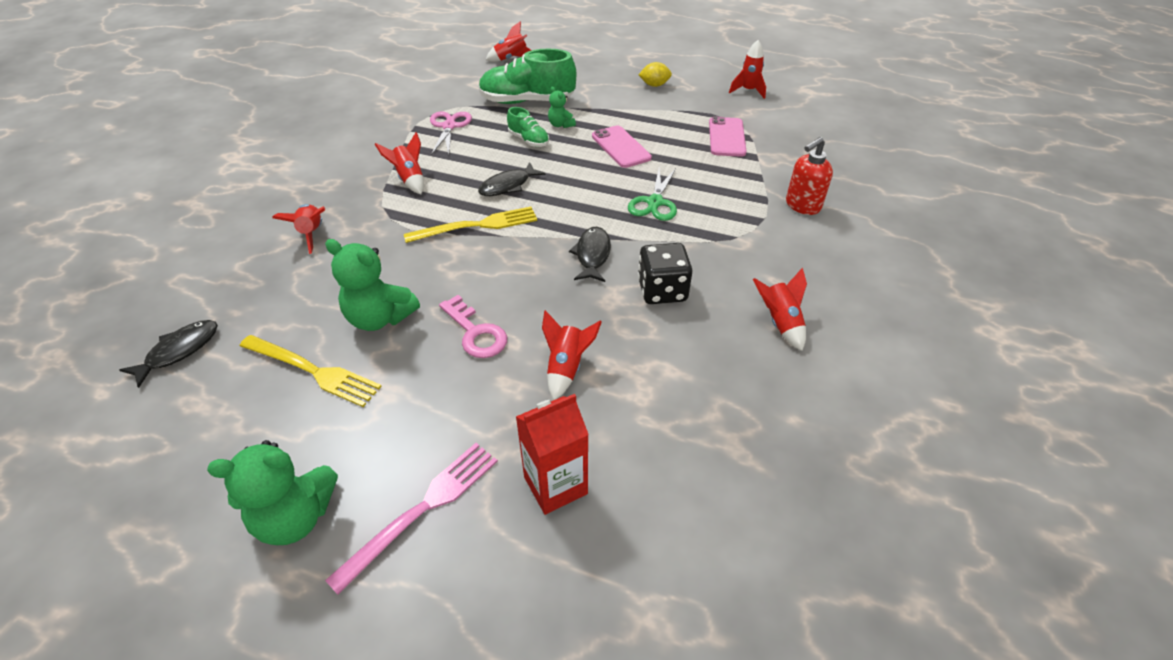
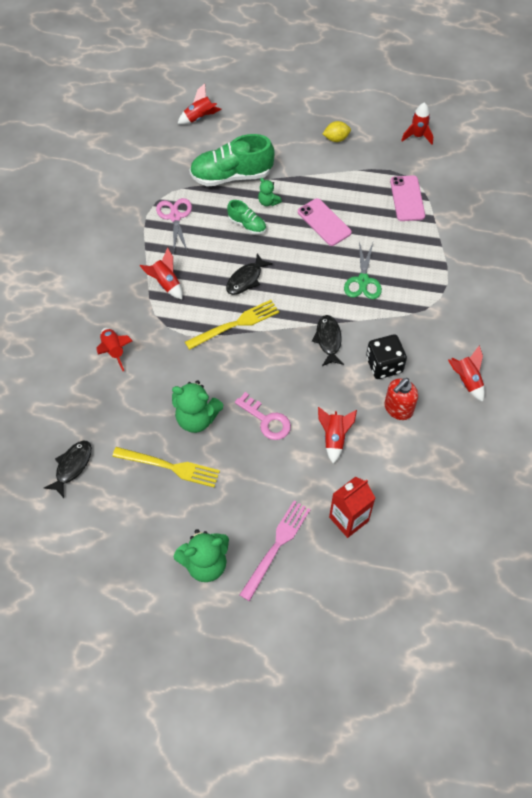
camera: 10 degrees left, 15 degrees up
(802, 206) = (473, 268): red soap dispenser -> red soap dispenser (398, 409)

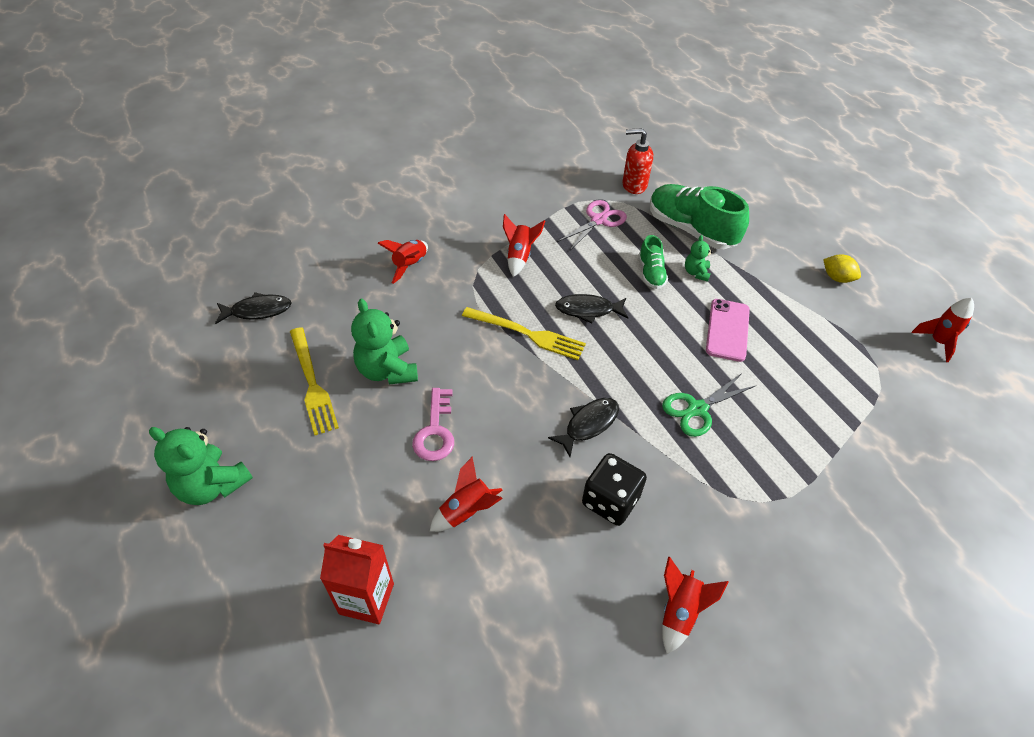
camera: 50 degrees right, 10 degrees down
(199, 117) = (723, 173): red rocket -> none
(276, 546) = (277, 542): pink fork -> none
(398, 409) = (565, 555): red soap dispenser -> red soap dispenser (634, 185)
(407, 198) = (849, 383): pink phone -> none

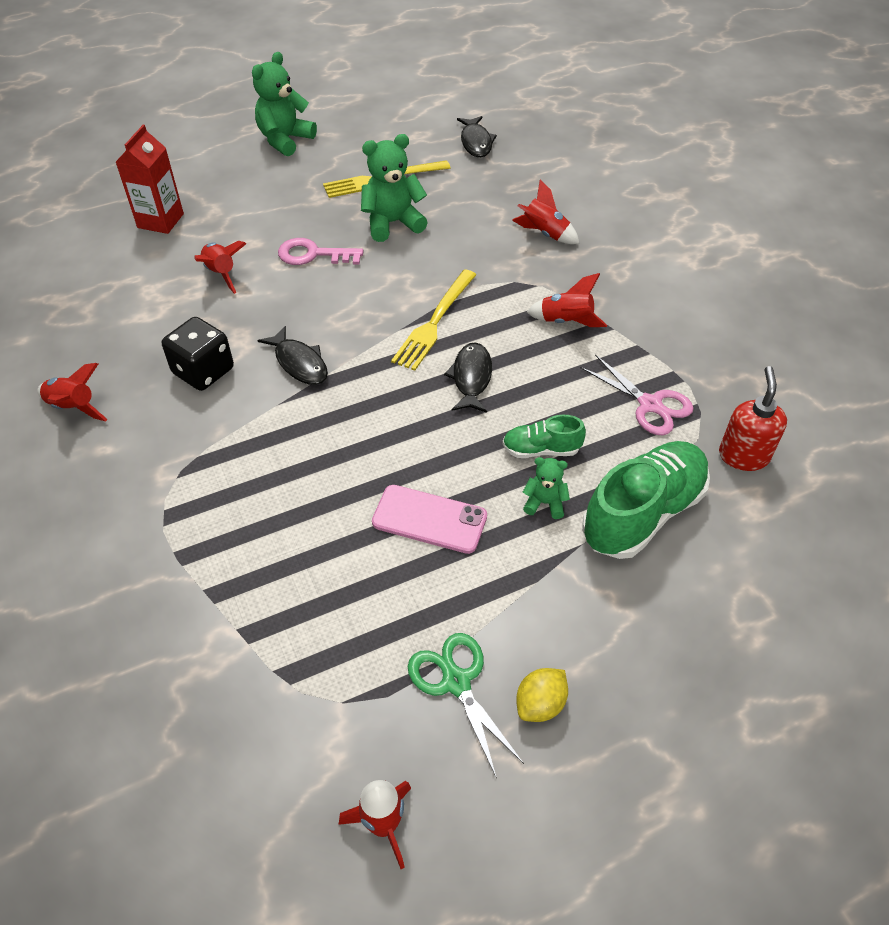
camera: 95 degrees right, 0 degrees up
(697, 409) = (302, 462): green scissors -> green scissors (456, 682)

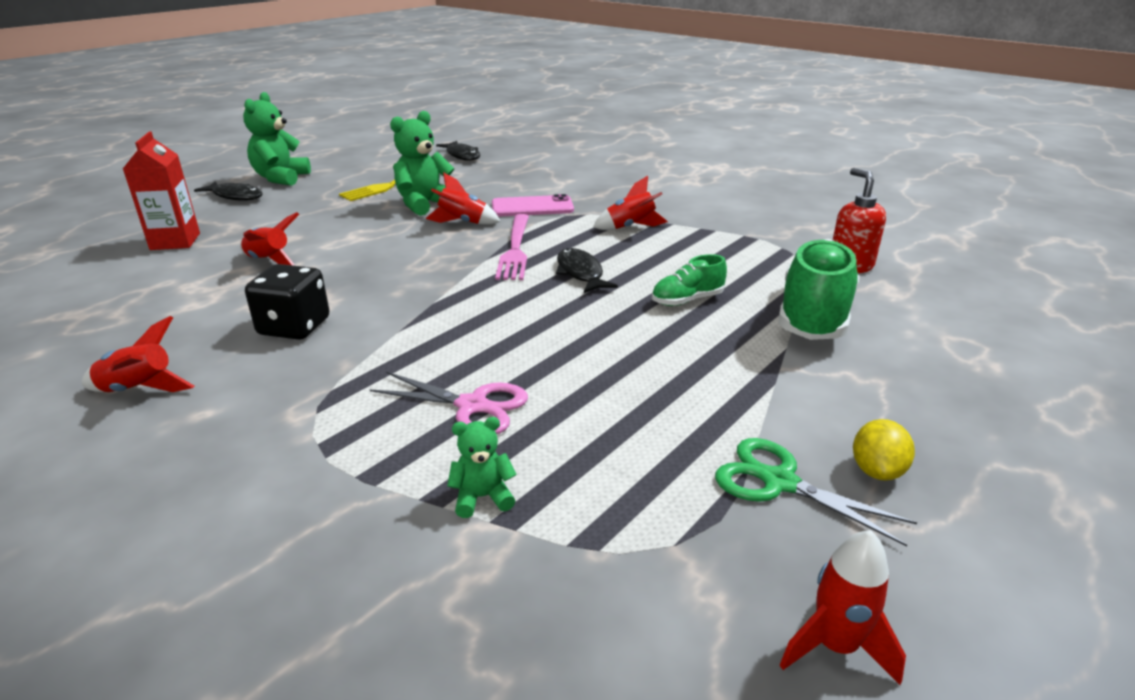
camera: 25 degrees left, 20 degrees down
(299, 363) = (400, 299): black fish -> black fish (235, 196)
(313, 254) = (361, 233): pink key -> none
(429, 519) = (630, 370): pink phone -> pink phone (532, 207)
(434, 322) = (515, 249): yellow fork -> pink fork
(544, 234) = (565, 188): red rocket -> red rocket (462, 223)
(544, 503) = (725, 331): green teddy bear -> green teddy bear (482, 497)
(650, 405) = (747, 256): pink scissors -> pink scissors (472, 406)

